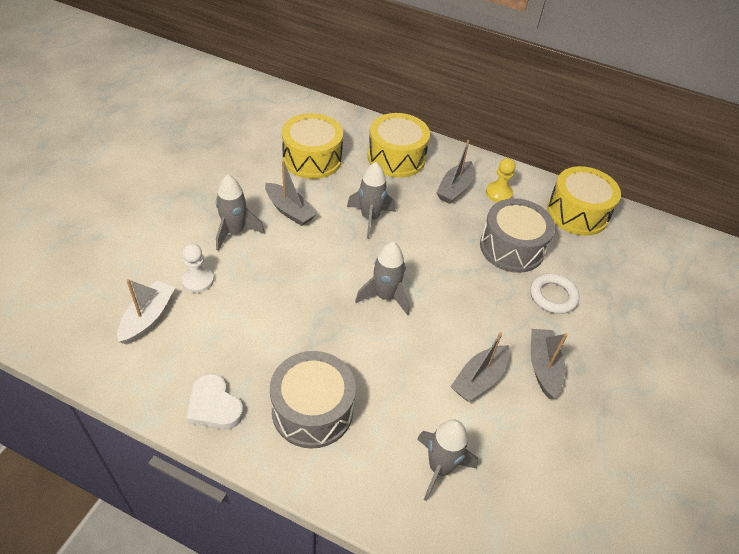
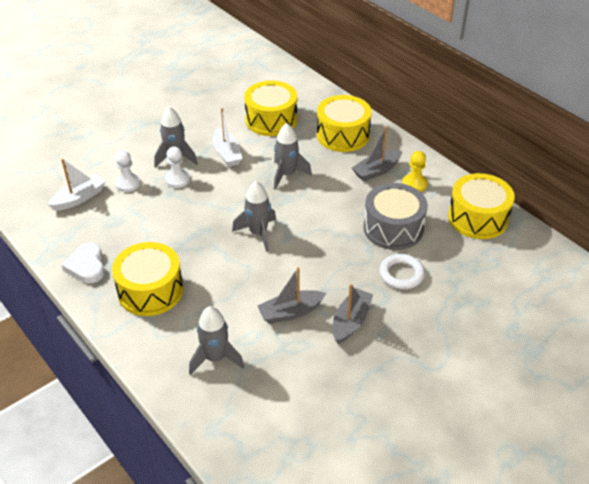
camera: 30 degrees right, 5 degrees down
(254, 258) = (177, 179): none -> white pawn
(289, 210) = (227, 153): grey boat -> white boat
(312, 410) = (150, 291): grey drum -> yellow drum

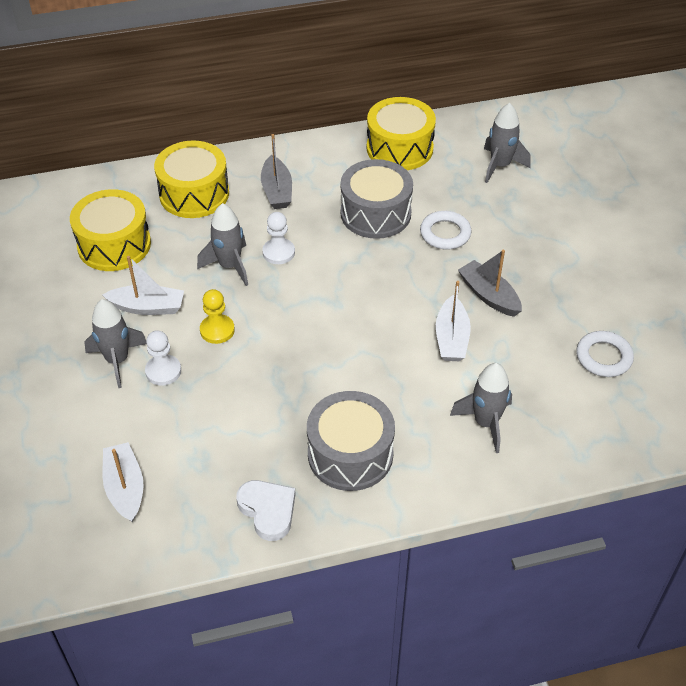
camera: 65 degrees left, 5 degrees up
(86, 266) = (268, 510): white heart -> white heart turned 135 degrees counterclockwise
(128, 183) = (133, 426): white pawn -> white pawn (278, 252)
(150, 291) = (350, 454): yellow drum -> grey drum
(258, 233) = (313, 325): grey rocket -> grey rocket (500, 166)
(290, 312) = (451, 338): grey boat -> white boat
(328, 418) = (603, 357): none -> white ring
(414, 184) = (319, 171): yellow pawn -> yellow pawn (217, 330)

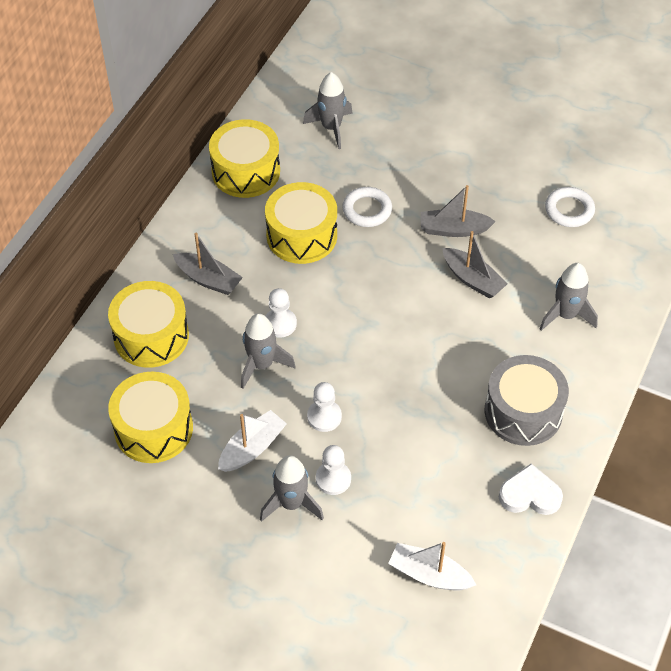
camera: 50 degrees left, 5 degrees up
(217, 330) = (324, 417): yellow pawn -> white pawn
(375, 213) = (301, 235): grey drum -> yellow drum
(451, 338) = (472, 279): white boat -> grey boat

